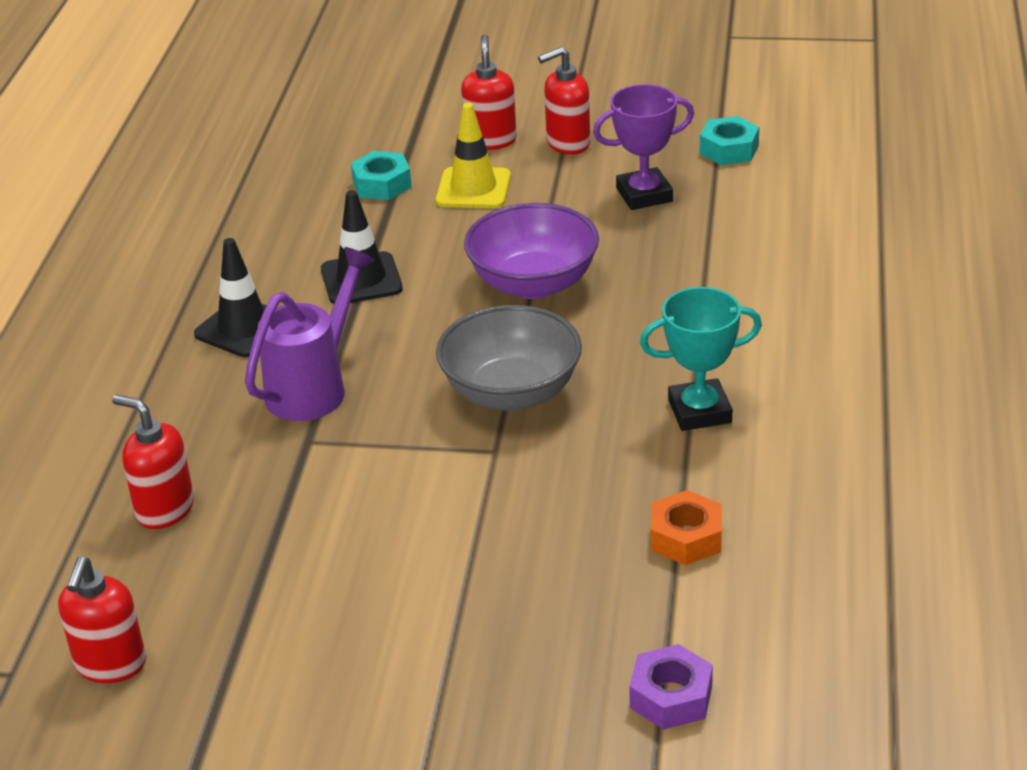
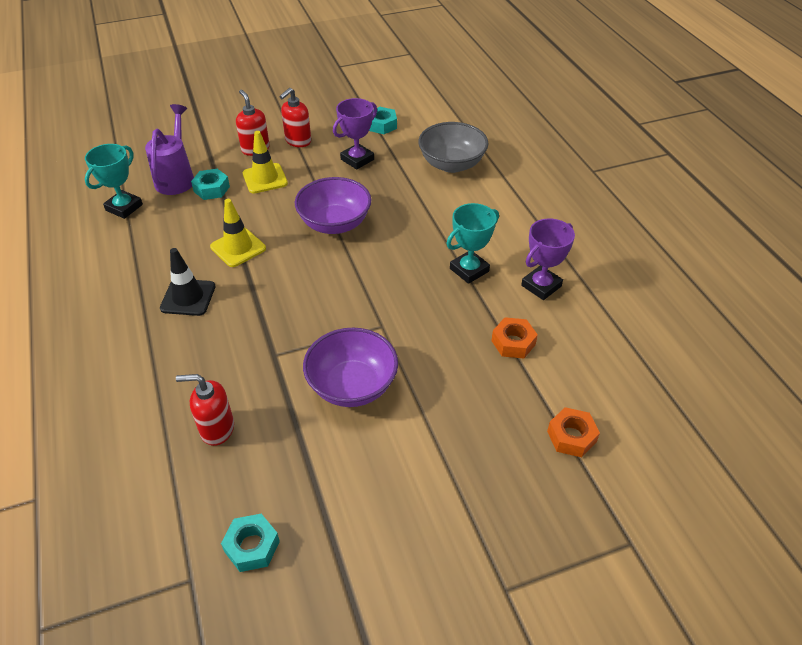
camera: 30 degrees left, 10 degrees up
(110, 665) = (252, 546): red soap dispenser -> turquoise nut
(239, 180) = (124, 207): none -> turquoise trophy
(314, 387) = (255, 321): purple watering can -> purple watering can (176, 178)
(361, 279) = (238, 248): black traffic cone -> yellow traffic cone
(389, 516) = (352, 386): none -> purple bowl
(511, 393) = (367, 290): grey bowl -> grey bowl (451, 164)
(671, 697) = (571, 437): purple nut -> orange nut
(804, 470) = (541, 286): none -> purple trophy

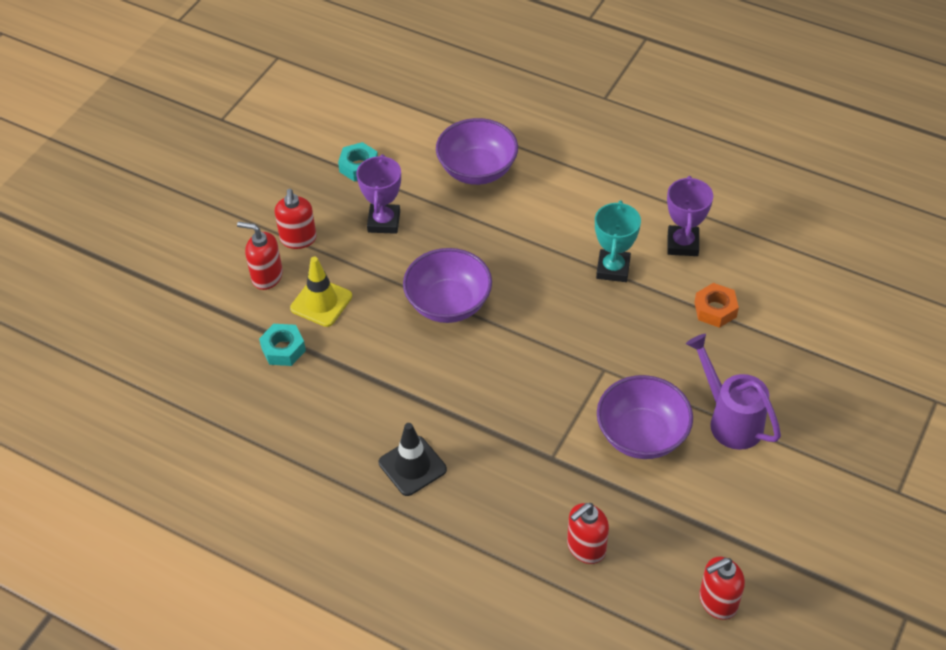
camera: 40 degrees left, 5 degrees up
(124, 207) = (222, 429): turquoise trophy -> none
(176, 178) = (229, 362): purple watering can -> purple watering can (730, 420)
(238, 248) = (392, 389): yellow traffic cone -> none
(252, 546) = (717, 601): turquoise nut -> red soap dispenser
(451, 164) = (477, 170): grey bowl -> purple bowl
(571, 437) = (830, 354): orange nut -> none

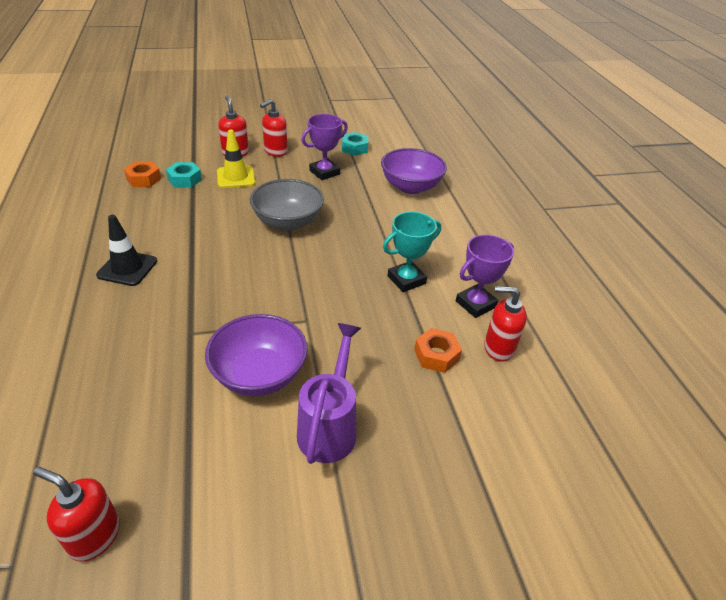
camera: 45 degrees right, 10 degrees down
(246, 385) = (143, 179): none -> orange nut
(448, 303) = (288, 222): purple bowl -> grey bowl
(585, 548) = (106, 399): red soap dispenser -> red soap dispenser (498, 348)

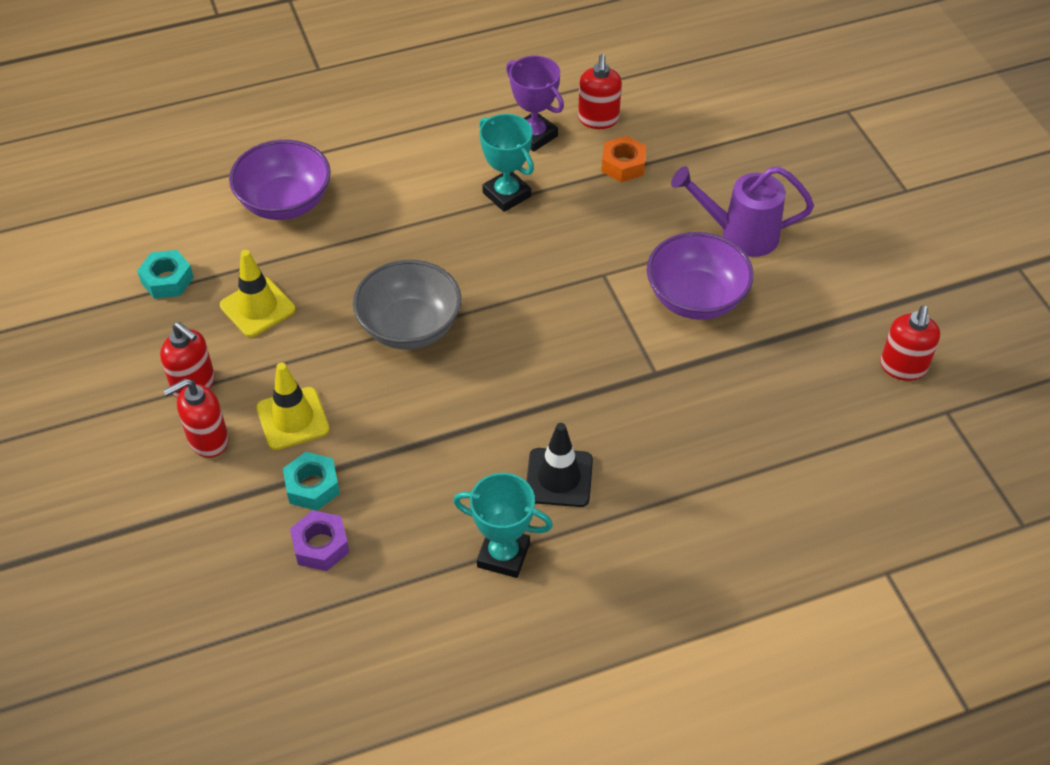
camera: 95 degrees left, 10 degrees up
(87, 238) = (503, 555): none -> turquoise trophy
(143, 179) = (320, 546): orange nut -> purple nut
(324, 172) = (257, 307): purple trophy -> yellow traffic cone

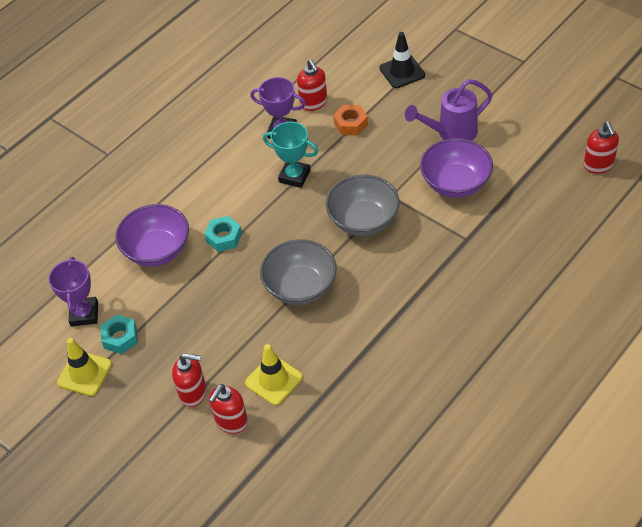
camera: 25 degrees left, 0 degrees up
(151, 234) = (84, 314): none -> purple trophy
(257, 307) = (194, 324): yellow traffic cone -> yellow traffic cone (84, 373)
(312, 486) = (319, 413): turquoise nut -> turquoise nut (224, 237)
(320, 546) = (353, 445): purple nut -> none
(503, 555) = (464, 390): turquoise trophy -> none
(546, 287) = (363, 220): none -> grey bowl
(559, 478) = (460, 329): black traffic cone -> black traffic cone (402, 72)

